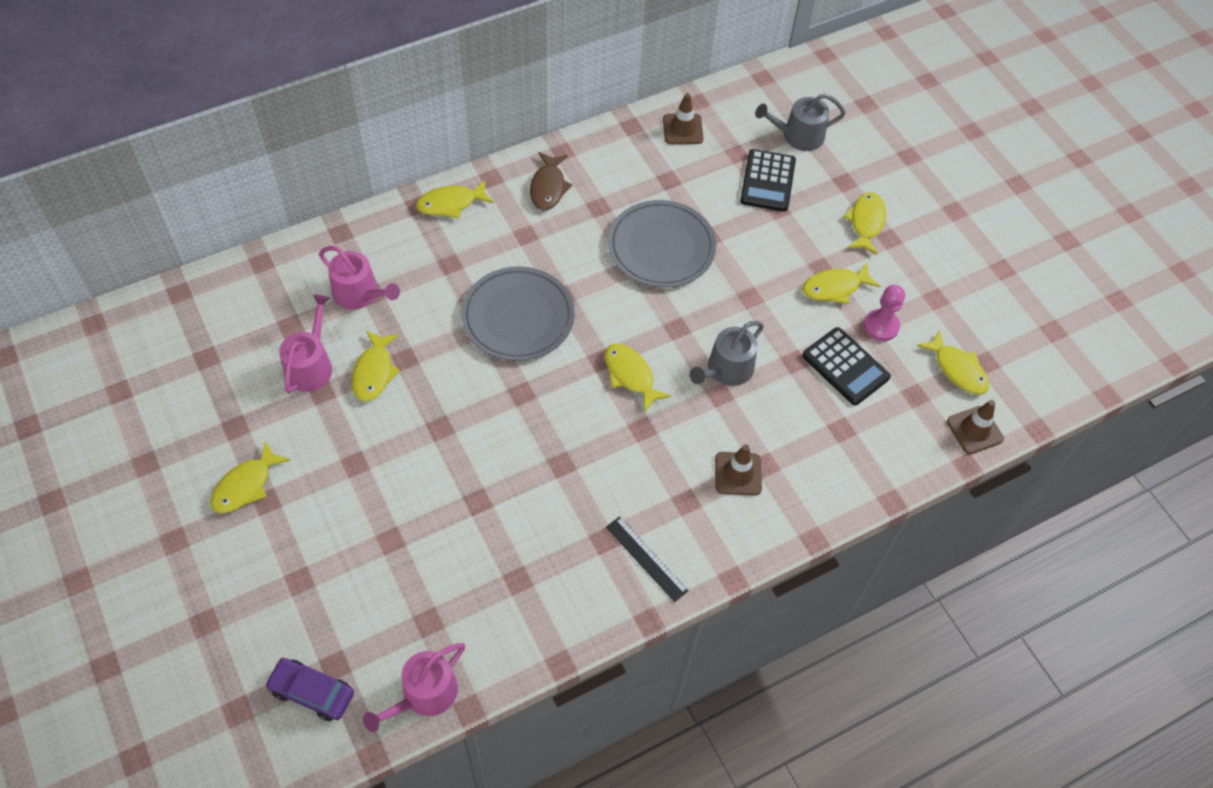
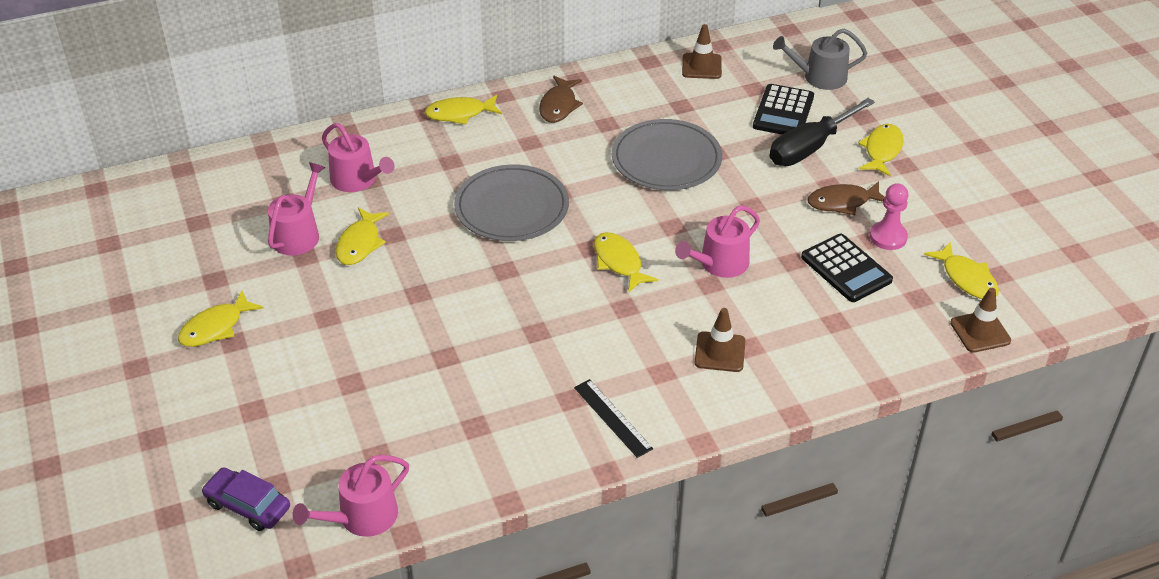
camera: 10 degrees right, 15 degrees down
(726, 370) = (719, 264): grey watering can -> pink watering can
(797, 224) = (810, 148): none -> black screwdriver
(835, 288) = (843, 202): yellow fish -> brown fish

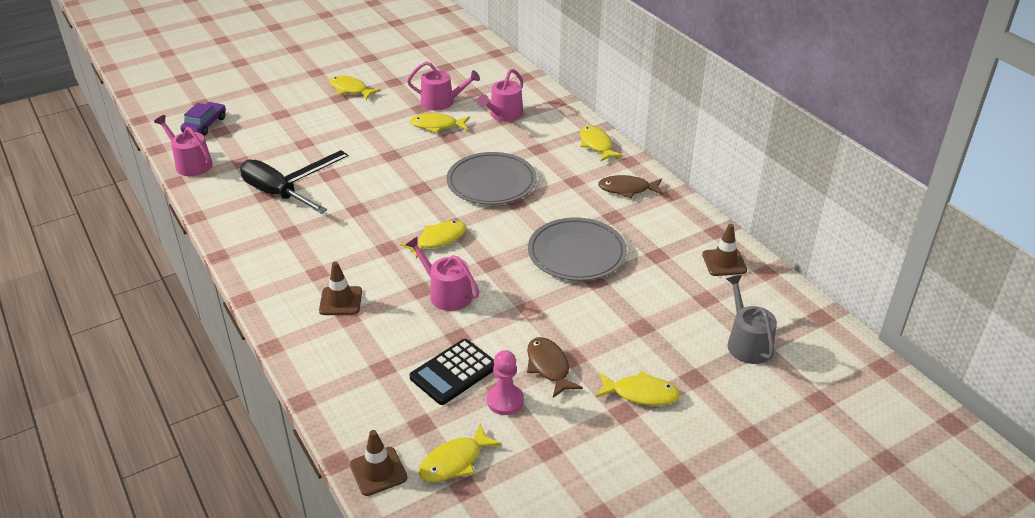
camera: 80 degrees right, 5 degrees down
(612, 418) = (270, 253): black ruler -> black ruler (315, 167)
(783, 112) = (676, 320): black calculator -> none
(810, 148) = (626, 341): black screwdriver -> black screwdriver (275, 193)

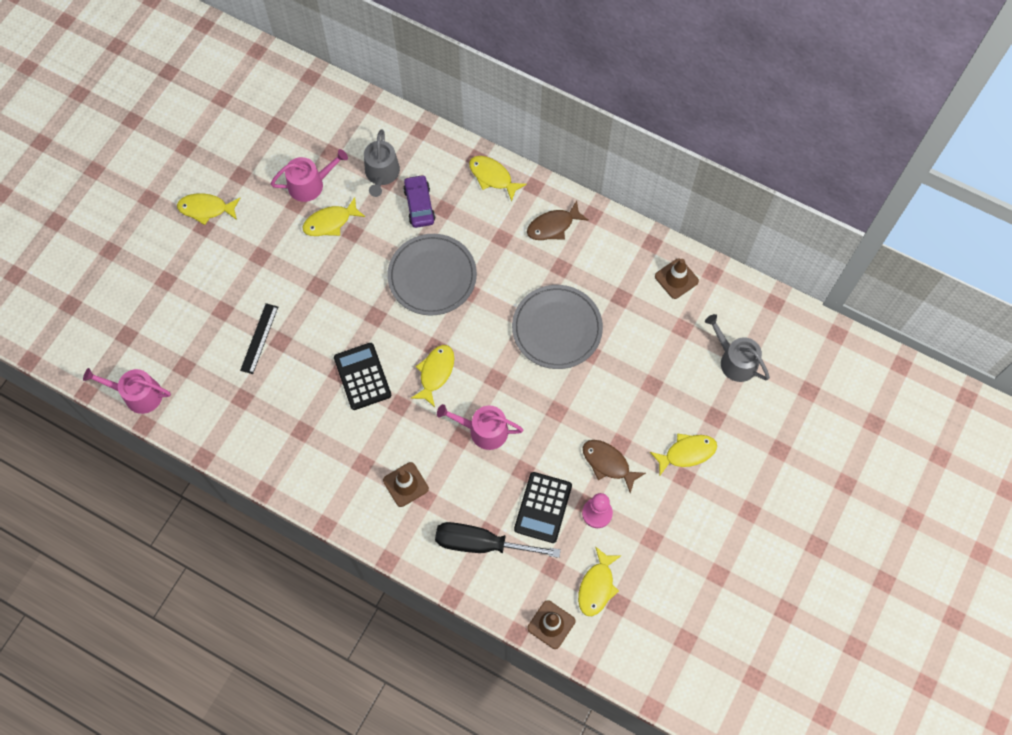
camera: 30 degrees left, 30 degrees up
(205, 125) = (103, 335): purple car -> purple car (419, 205)
(275, 193) = (251, 391): black screwdriver -> black screwdriver (481, 543)
(373, 218) = (362, 376): none -> black calculator
(503, 115) = (382, 174): pink watering can -> grey watering can

